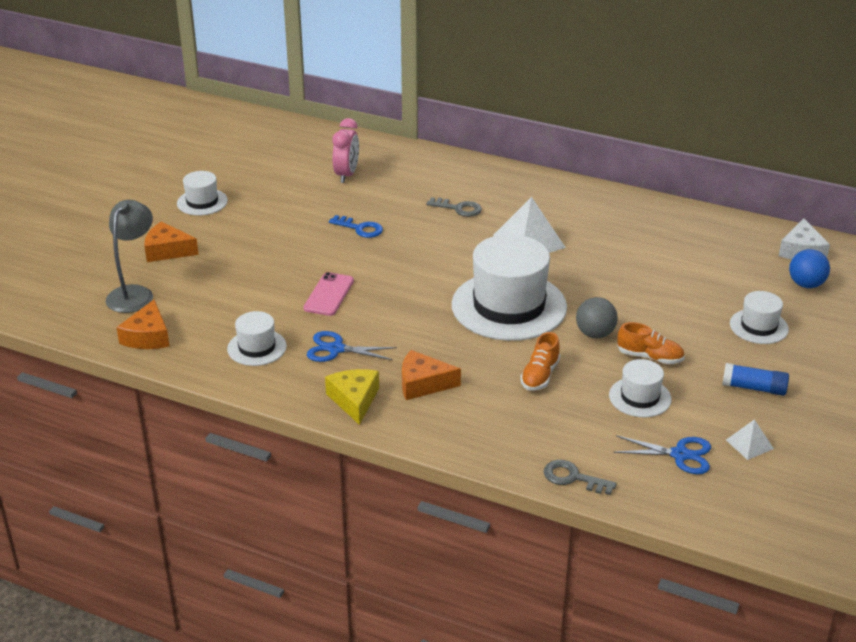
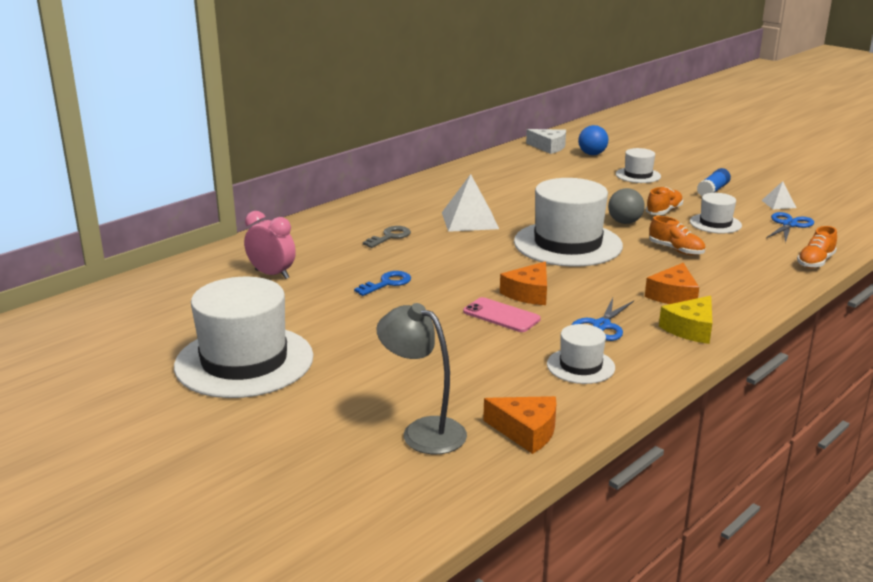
camera: 70 degrees left, 10 degrees down
(167, 251) = (339, 397): orange cheese -> orange cheese (529, 293)
(202, 202) = (244, 361): white hat -> white hat, size x2.04
(354, 400) = (690, 329): yellow cheese -> yellow cheese turned 60 degrees counterclockwise
(573, 478) = (815, 262): grey key -> orange shoe

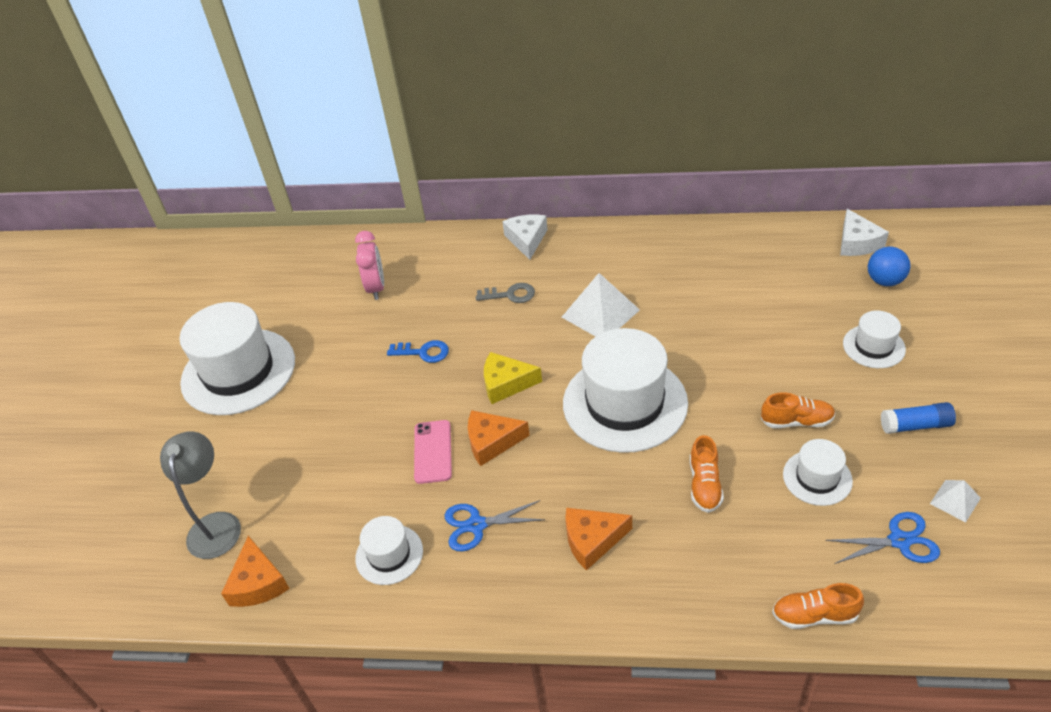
camera: 55 degrees right, 20 degrees up
(344, 212) = (527, 240): none -> white cheese
(624, 222) = (728, 410): grey ball -> none
(690, 329) = (531, 591): yellow cheese -> yellow cheese (506, 384)

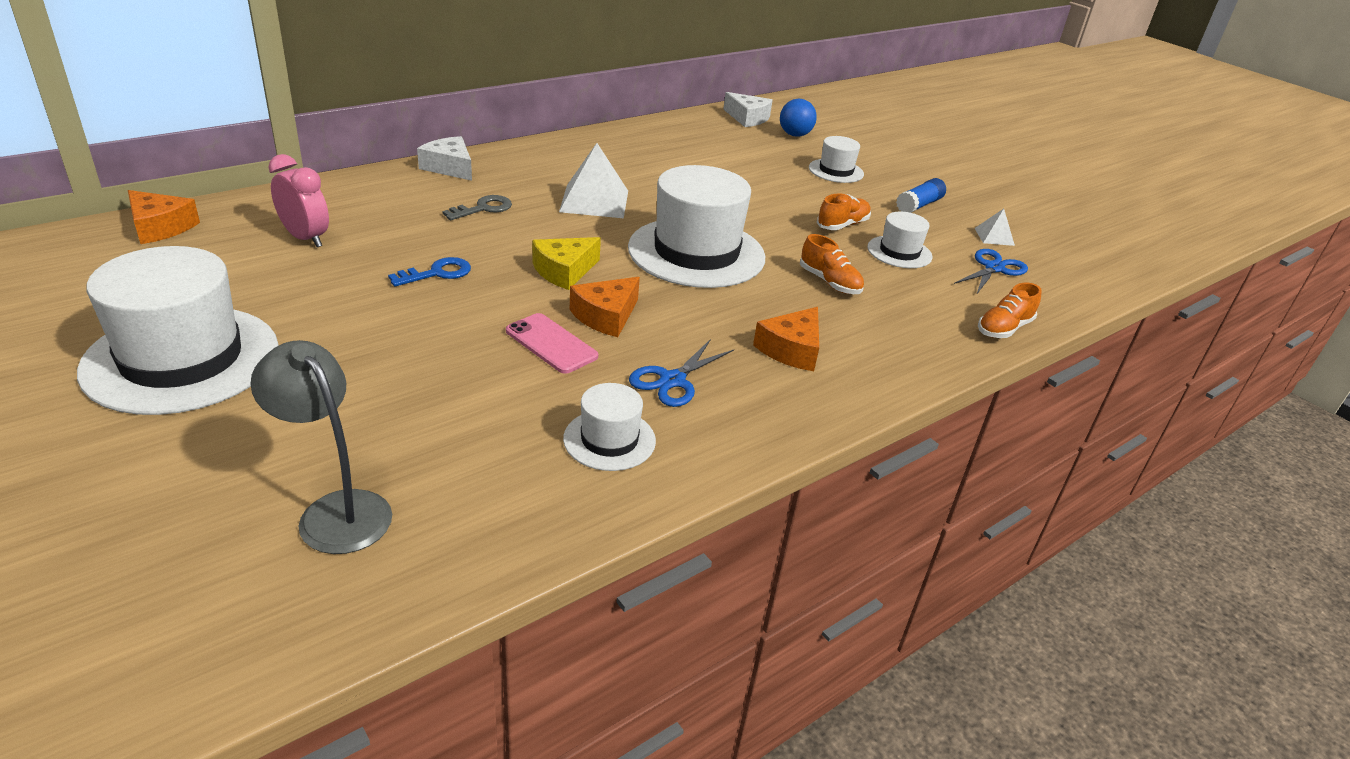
camera: 50 degrees left, 10 degrees down
(258, 583) = (474, 536): orange cheese -> orange cheese (160, 227)

